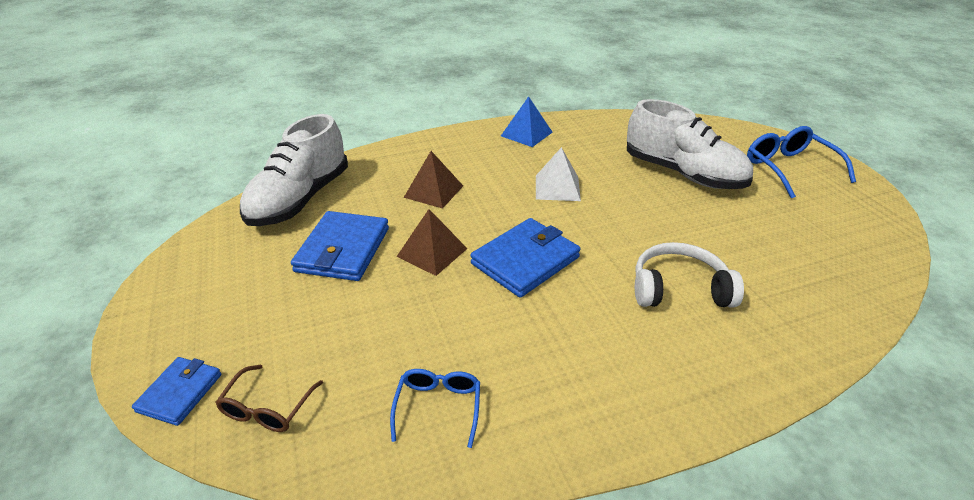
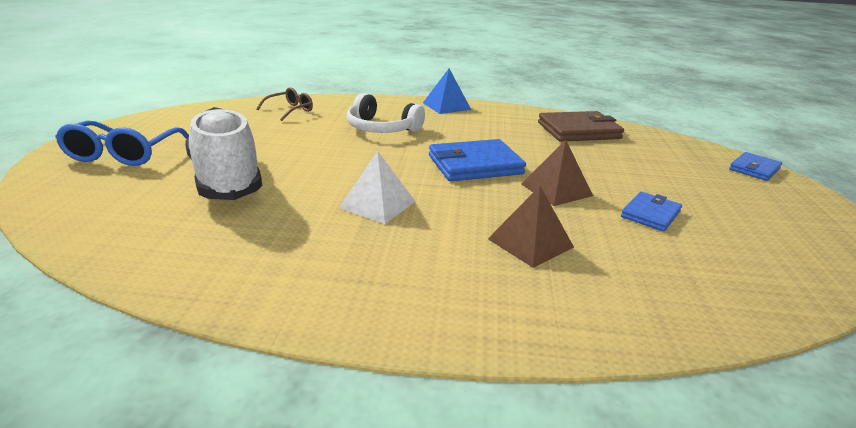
camera: 155 degrees left, 10 degrees down
(268, 408) = (686, 151): brown glasses -> brown glasses (290, 110)
(300, 199) = (729, 287): white shoe -> none
(343, 249) = (650, 214): blue wallet -> blue wallet, size x0.58
(438, 407) = (578, 131): blue glasses -> brown wallet
(526, 134) = (317, 290): blue pyramid -> blue pyramid (446, 106)

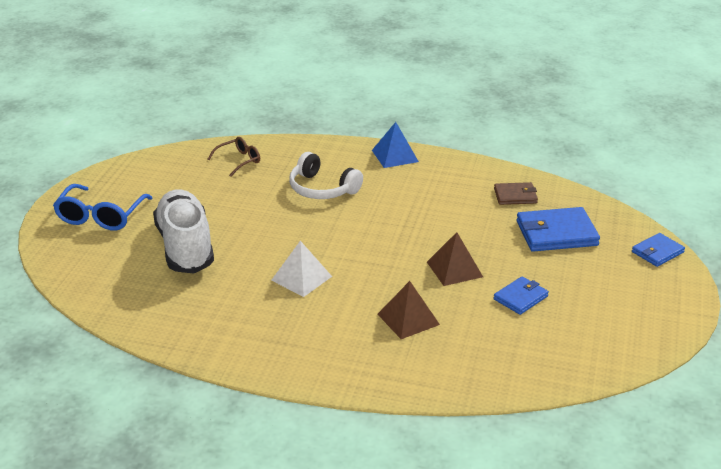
camera: 10 degrees right, 5 degrees up
(475, 165) = (395, 238): blue wallet -> blue wallet (556, 233)
(578, 131) = (515, 196): brown wallet -> brown wallet, size x0.58

